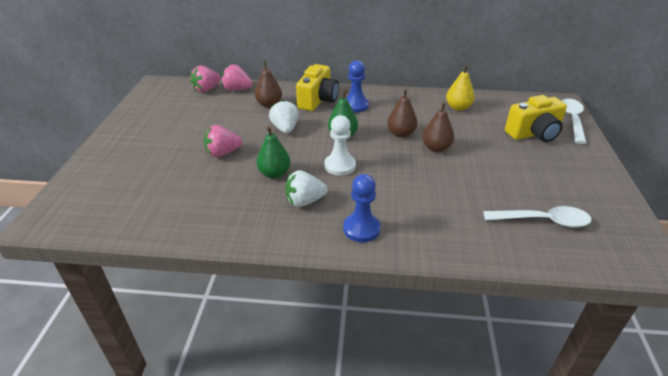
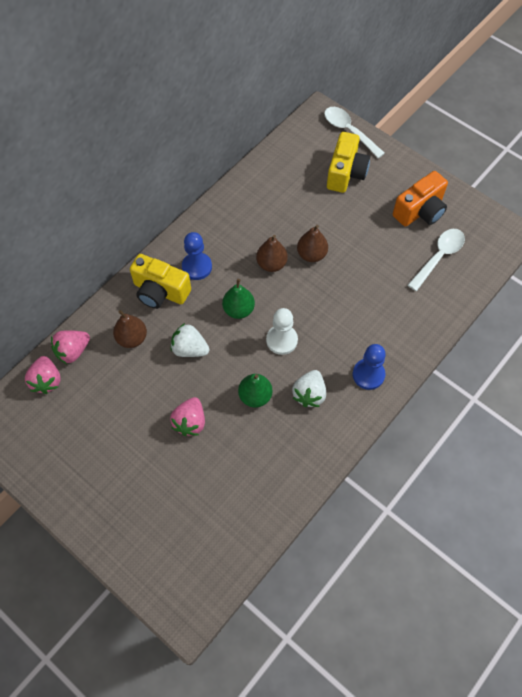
camera: 55 degrees left, 25 degrees up
(318, 100) = (160, 291): yellow camera -> yellow camera turned 150 degrees clockwise
(458, 107) = (267, 191): yellow pear -> none
(569, 188) = (420, 211): none -> orange camera

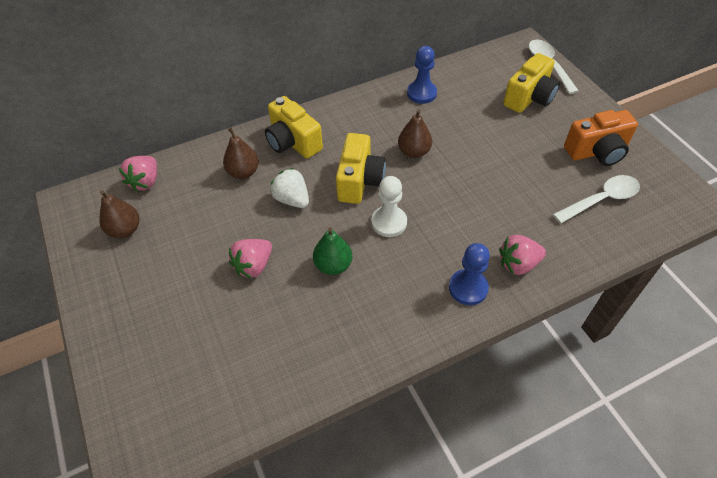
camera: 25 degrees right, 10 degrees down
(73, 351) = (184, 165): pink strawberry -> pink strawberry (518, 264)
(197, 267) = (339, 132): blue pawn -> blue pawn (421, 93)
(238, 310) = (359, 181): green pear -> yellow camera
(309, 394) = (392, 284): white strawberry -> none
(311, 254) = (459, 156): brown pear -> brown pear (125, 230)

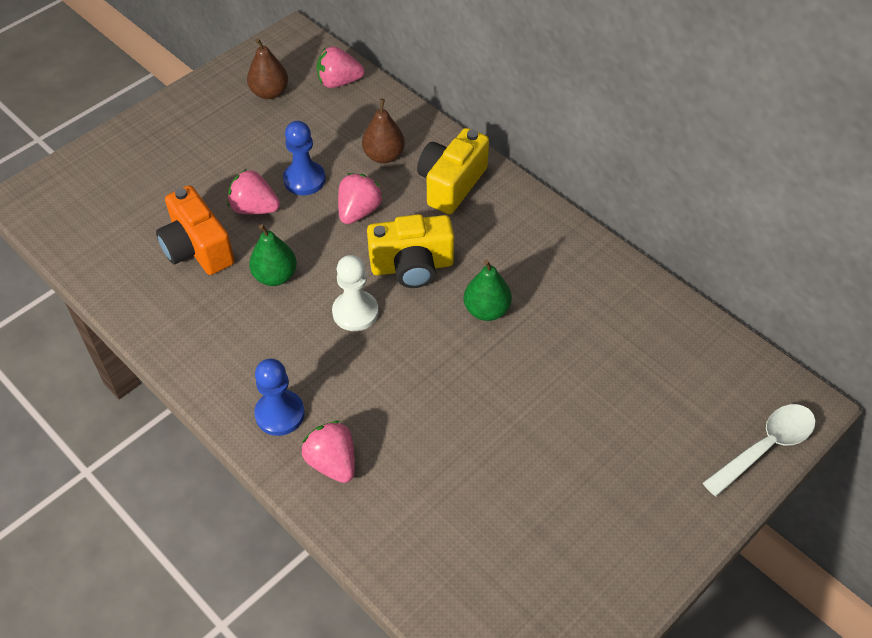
camera: 70 degrees right, 0 degrees up
(292, 199) = (359, 211): white strawberry -> pink strawberry
(414, 152) = (486, 310): brown pear -> green pear
(421, 93) = (608, 293): blue pawn -> blue pawn (304, 179)
(529, 98) = (667, 430): yellow camera -> none
(597, 152) = (584, 538): orange camera -> orange camera (197, 248)
(601, 200) = (483, 553): white spoon -> none

